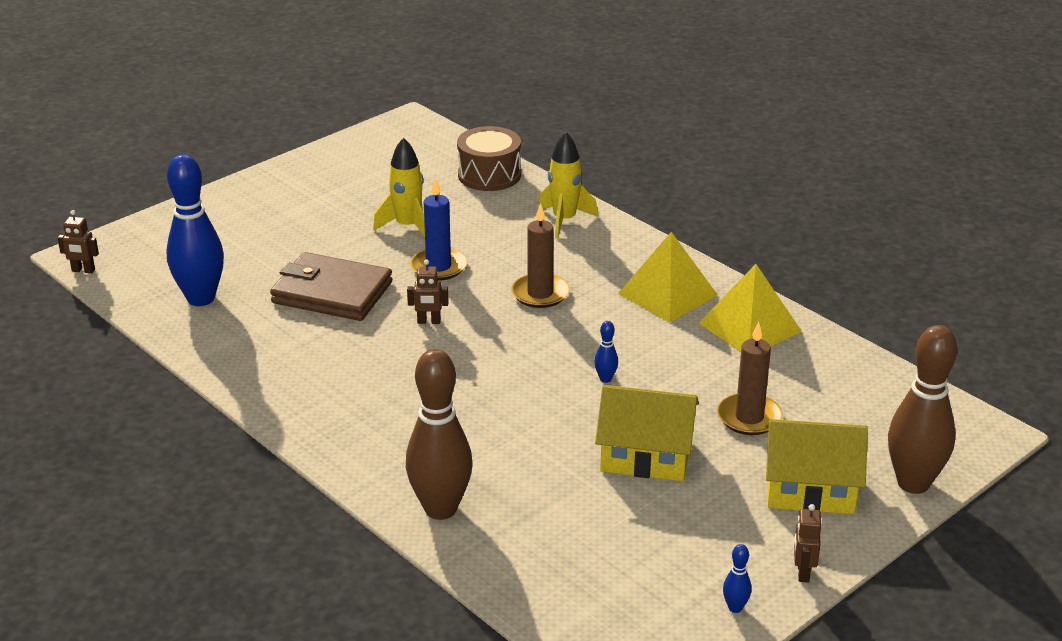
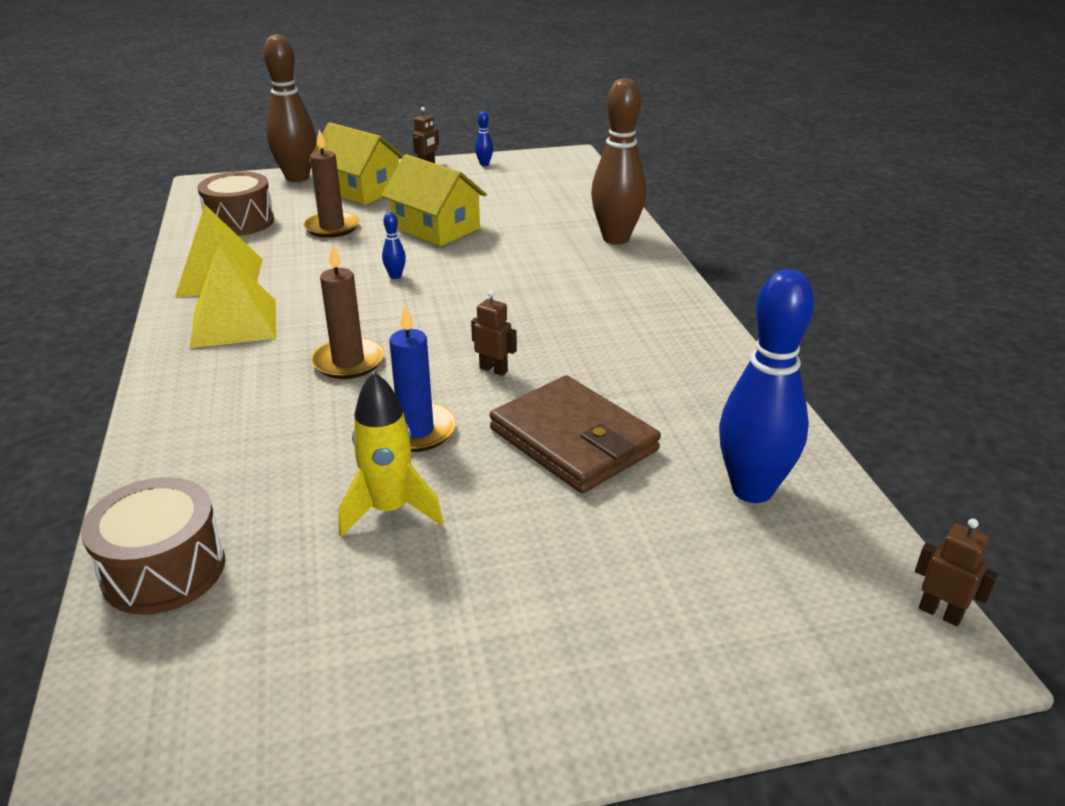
camera: 150 degrees left, 0 degrees up
(564, 220) = (191, 443): yellow rocket -> none
(847, 392) = (240, 222): none -> brown drum

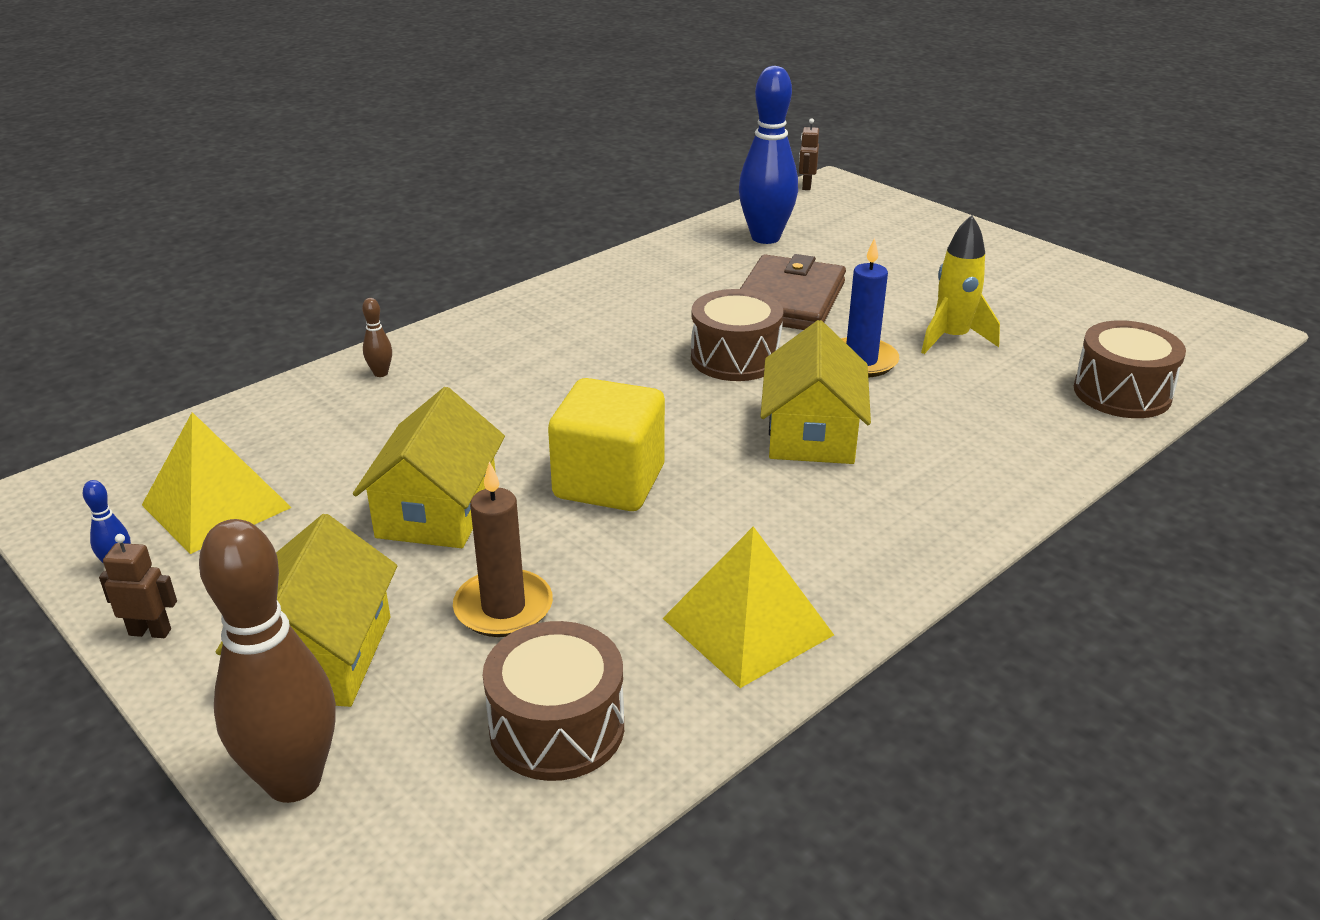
camera: 120 degrees left, 0 degrees up
(234, 323) = (831, 544): yellow pyramid -> yellow pyramid (216, 506)
(348, 362) = (811, 433): brown candle -> yellow house
(395, 276) = (609, 482): blue bowling pin -> yellow cube
(493, 370) = (735, 358): brown robot -> brown drum
(616, 239) = (381, 373): brown bowling pin -> brown bowling pin, size x0.40

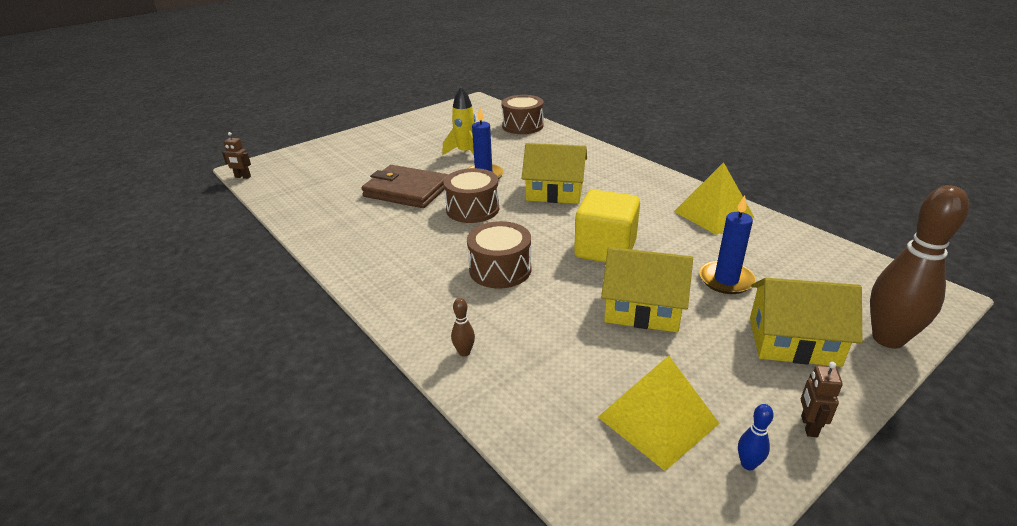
camera: 85 degrees left, 0 degrees up
(503, 608) = (726, 280): brown candle -> blue candle
(557, 727) = (803, 261): brown drum -> brown drum (500, 269)
(765, 238) = (315, 194): blue bowling pin -> none

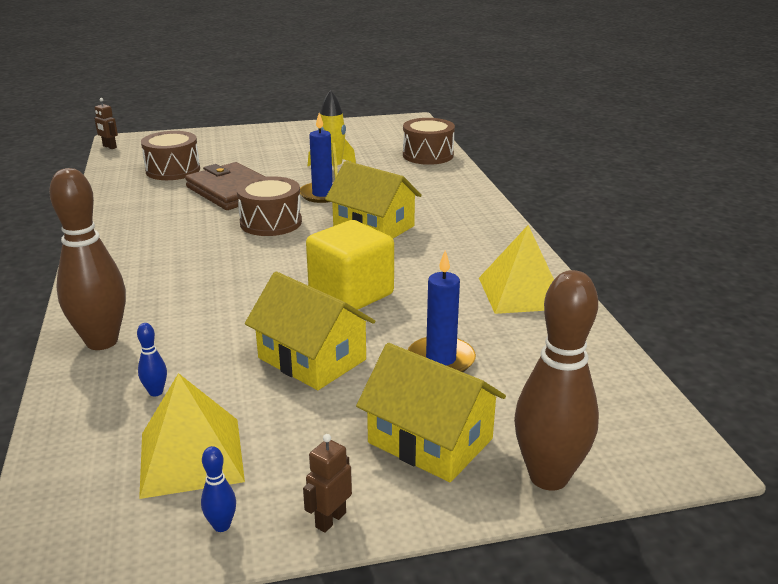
camera: 25 degrees right, 5 degrees down
(464, 352) = (102, 341): brown bowling pin -> brown bowling pin, size x2.49
(500, 269) = (224, 283): brown drum -> brown drum (173, 170)
(564, 379) = (156, 392): none -> blue bowling pin

